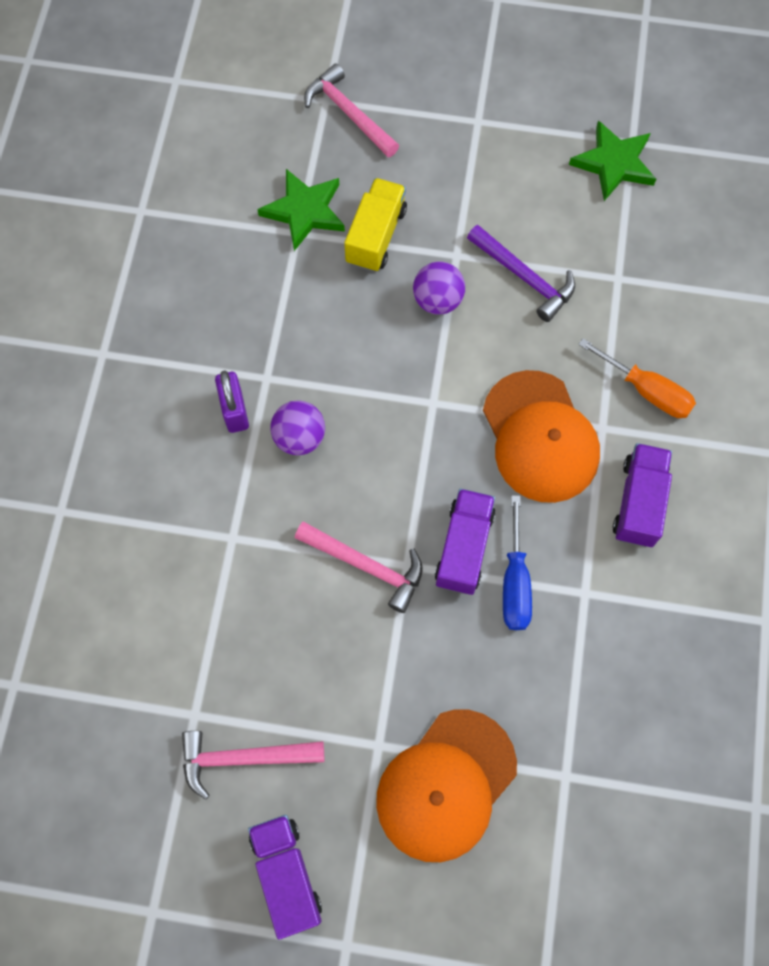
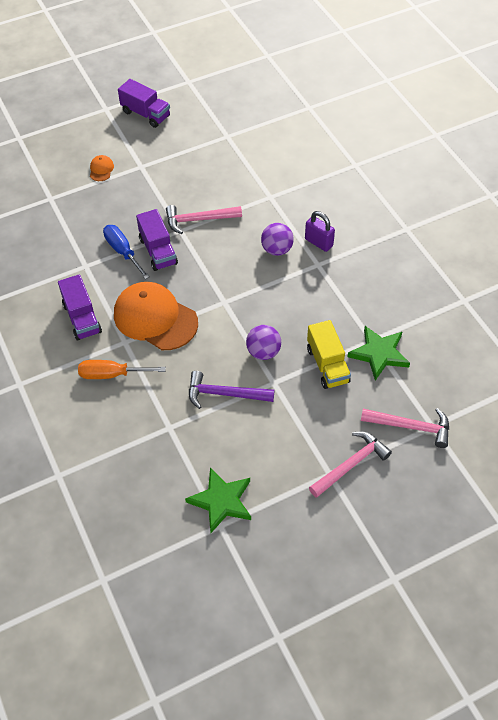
camera: 145 degrees right, 15 degrees down
(243, 758) = (194, 135): pink hammer -> pink hammer (351, 464)
(446, 785) = (101, 169): orange cap -> orange cap, size x0.41

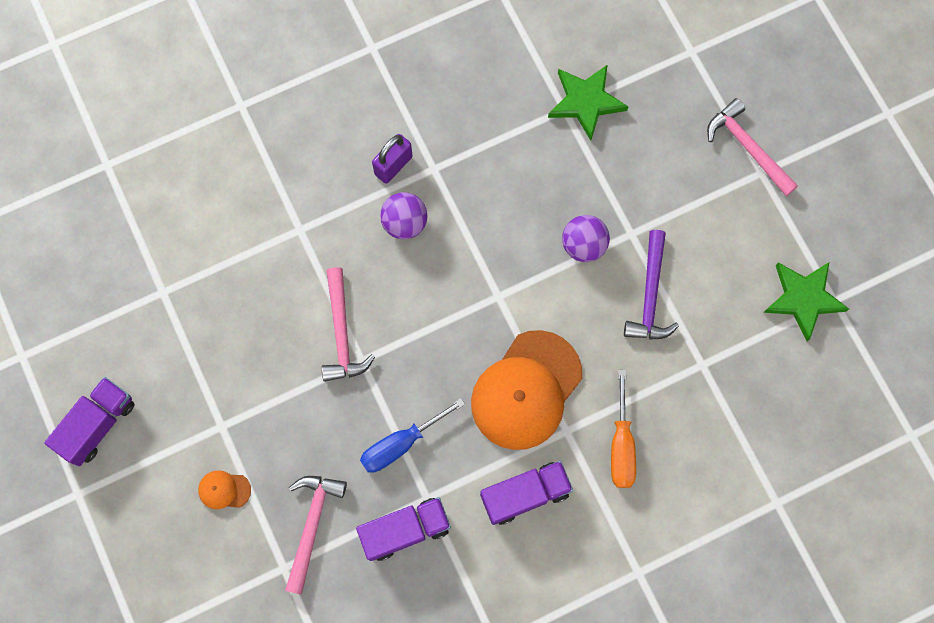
camera: 90 degrees left, 20 degrees up
(158, 251) = (401, 391): purple truck -> purple truck (405, 530)
(327, 365) = (603, 166): yellow truck -> none
(411, 427) = (693, 75): pink hammer -> pink hammer (312, 525)

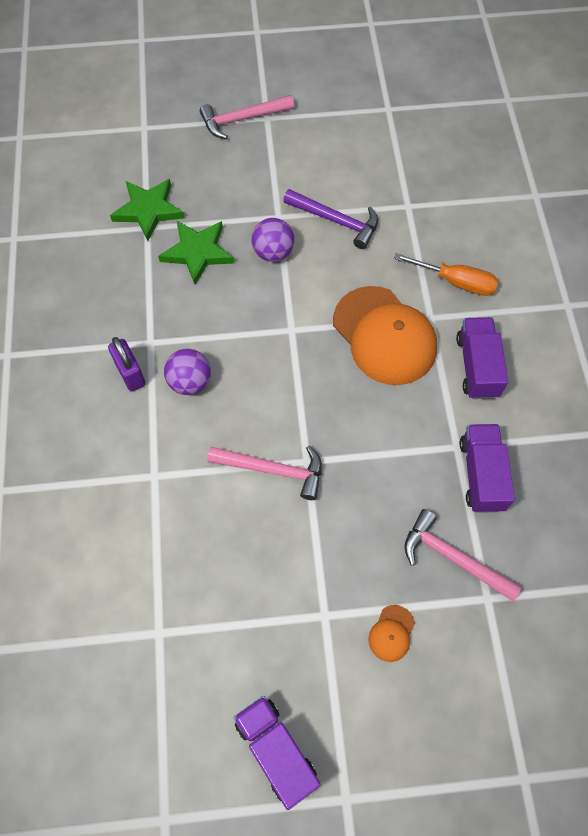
camera: 70 degrees left, 10 degrees down
(401, 444) = (398, 452): blue screwdriver -> none
(803, 298) = (379, 126): green star -> green star (197, 252)

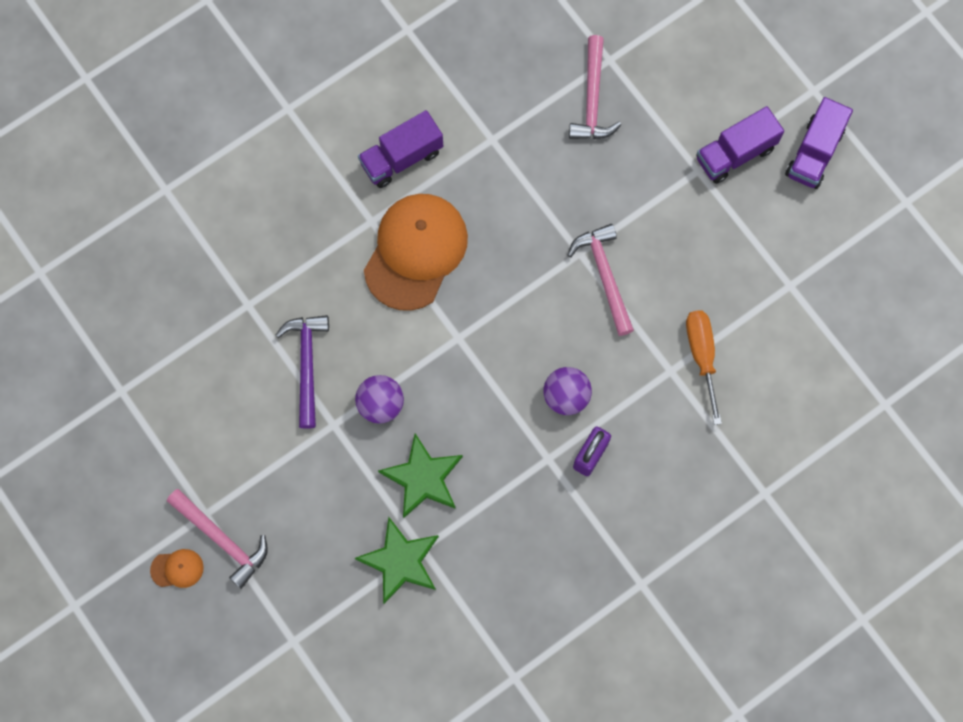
camera: 120 degrees left, 10 degrees up
(391, 633) = (680, 115): orange cap -> orange cap (177, 569)
(456, 282) = (317, 217): orange screwdriver -> orange screwdriver (702, 356)
(481, 474) = (506, 109): purple truck -> purple truck (735, 153)

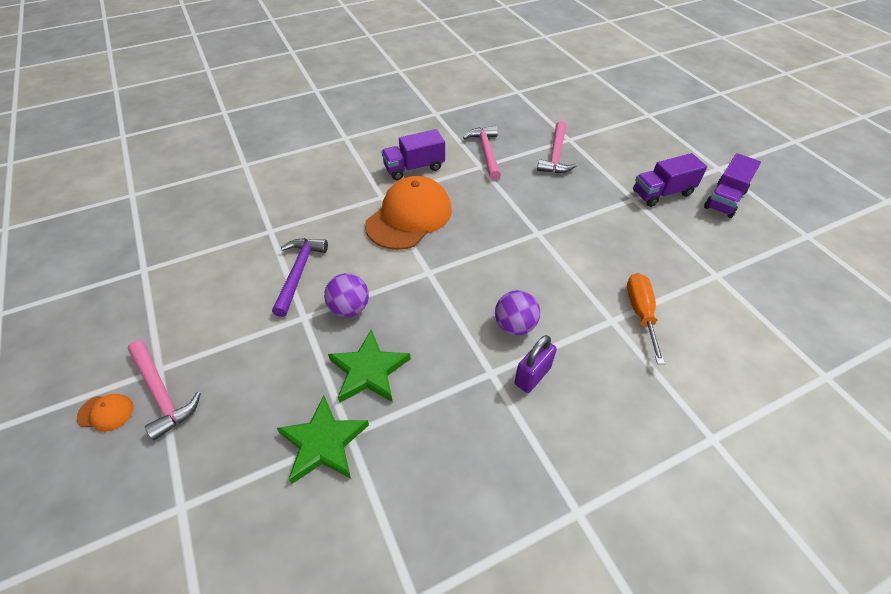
camera: 10 degrees right, 25 degrees down
(604, 275) = (557, 249): pink hammer -> pink hammer (486, 152)

